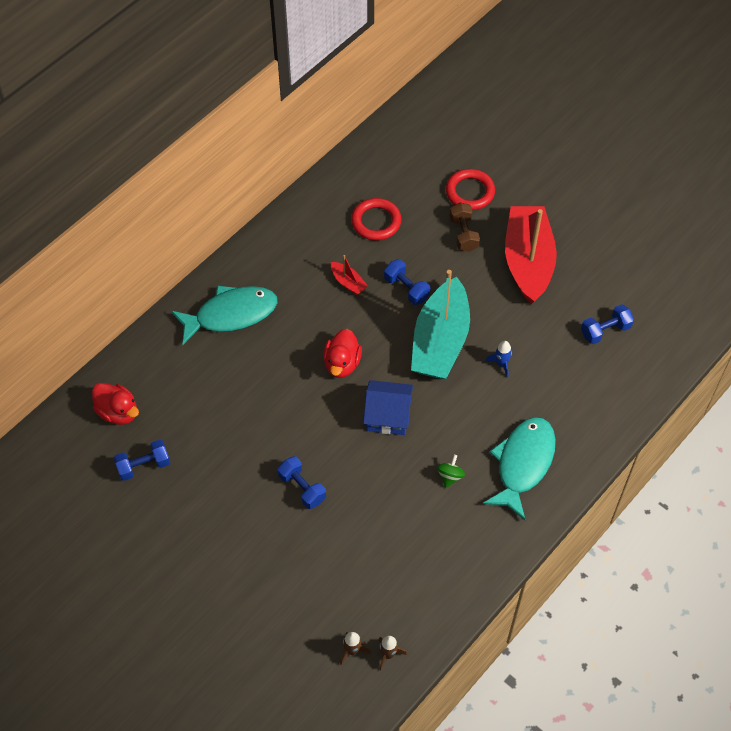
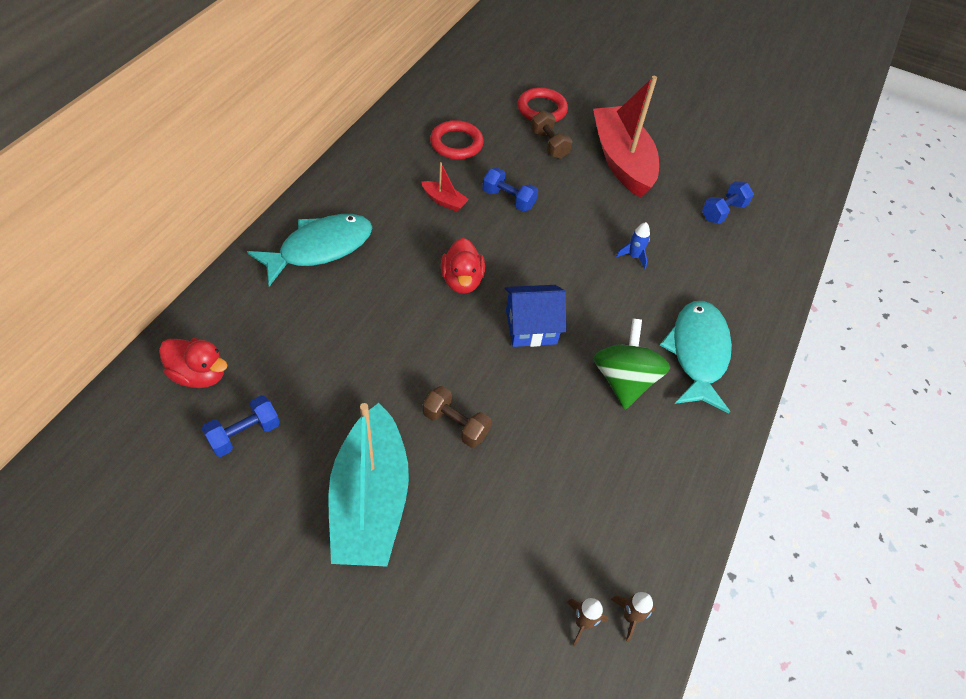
camera: 20 degrees left, 5 degrees down
(302, 488) = (455, 425): blue dumbbell -> brown dumbbell
(440, 341) = (561, 244): turquoise boat -> turquoise boat (370, 500)
(450, 476) = (624, 380): green spinning top -> green spinning top, size x2.12

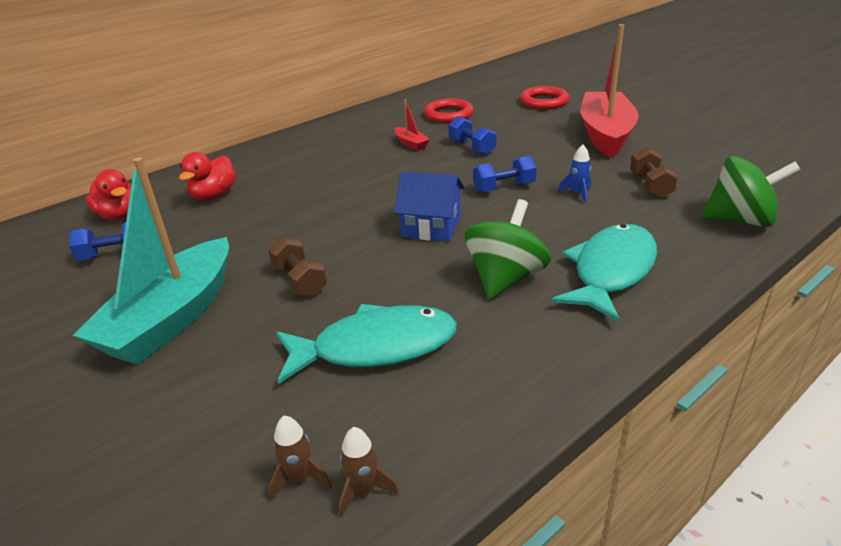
camera: 30 degrees right, 20 degrees down
(320, 248) = (282, 159): turquoise fish -> turquoise fish (376, 347)
(462, 280) = (387, 190): red duck -> red duck (214, 195)
(549, 144) = (536, 121): brown dumbbell -> brown dumbbell (650, 186)
(723, 212) = (704, 175): blue dumbbell -> blue dumbbell (504, 188)
(767, 269) = (740, 220): none -> green spinning top

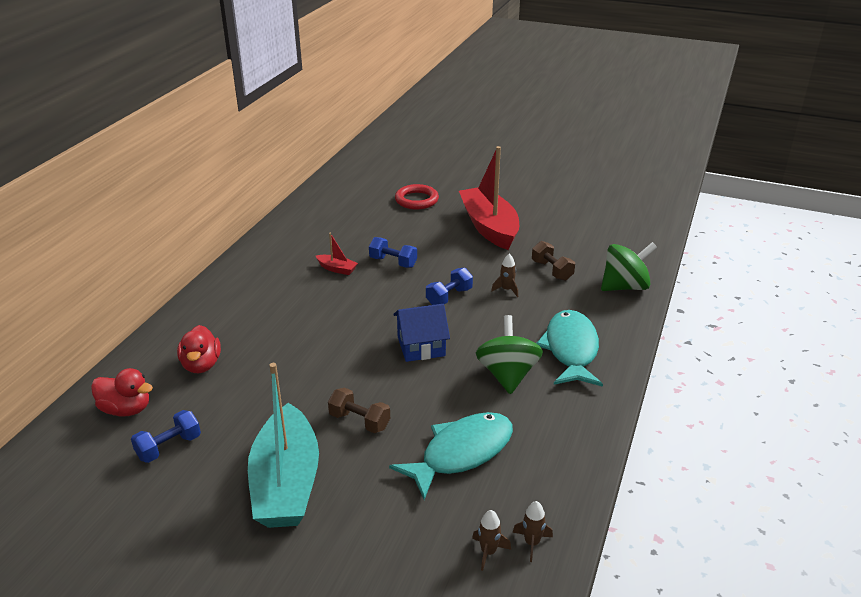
camera: 30 degrees left, 0 degrees up
(448, 115) = (344, 230): red ring -> none
(577, 194) = (506, 290): blue rocket -> brown rocket

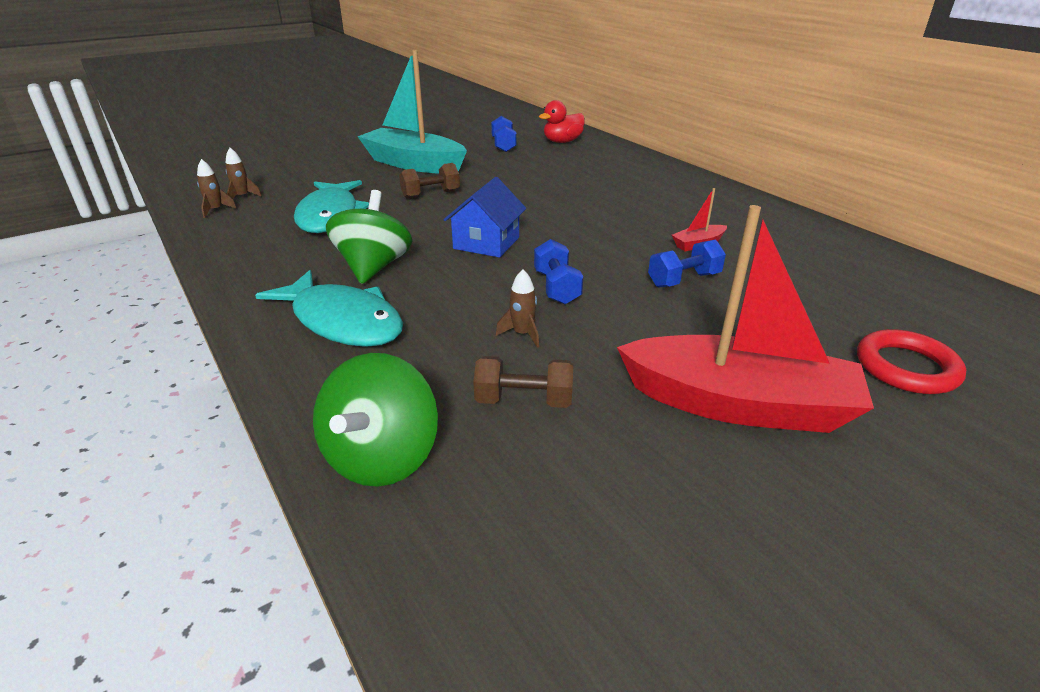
camera: 125 degrees right, 0 degrees up
(201, 365) = (586, 165): red duck -> none
(507, 375) = (373, 267): green spinning top -> green spinning top turned 120 degrees counterclockwise

